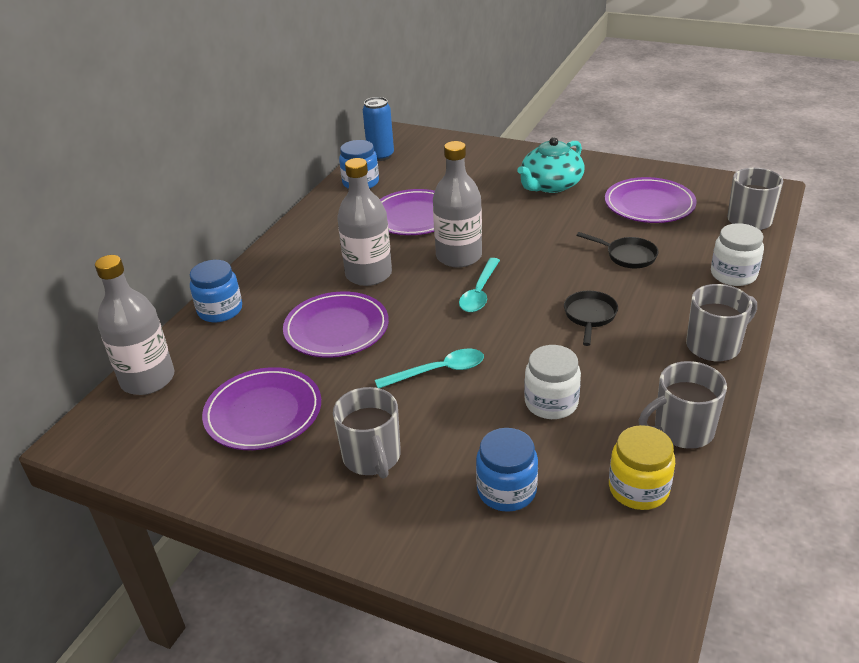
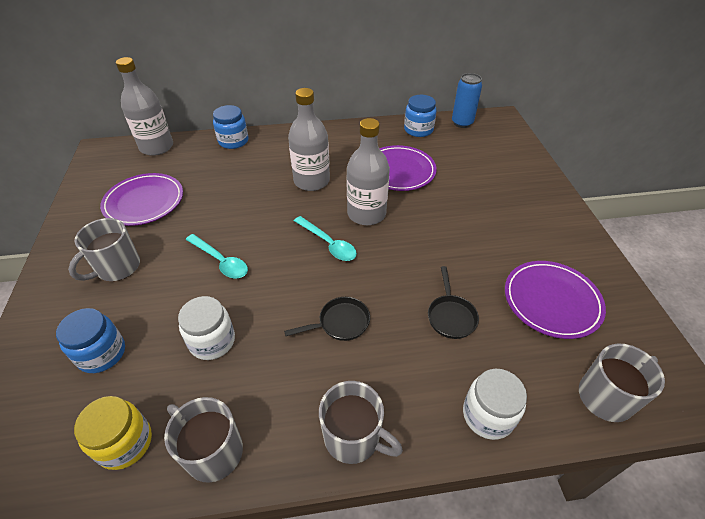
camera: 55 degrees right, 10 degrees up
(336, 329) = (242, 194): purple plate -> none
(479, 292) = (328, 244): turquoise spoon -> turquoise spoon turned 120 degrees counterclockwise
(550, 185) = (515, 223): turquoise teapot -> none

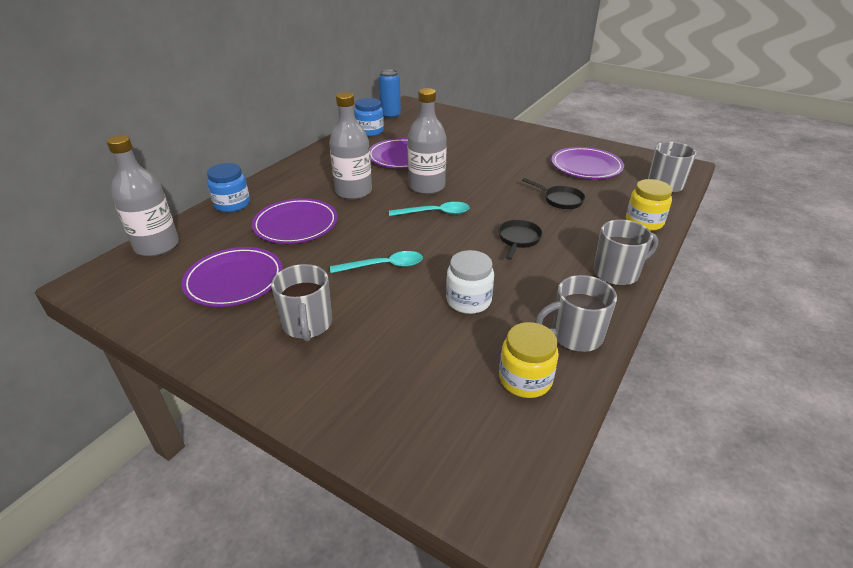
camera: 50 degrees left, 10 degrees down
(102, 353) = (410, 366): blue jar -> none
(235, 184) = (296, 224): none -> purple plate
(488, 415) = (644, 222): white jar -> yellow jar

